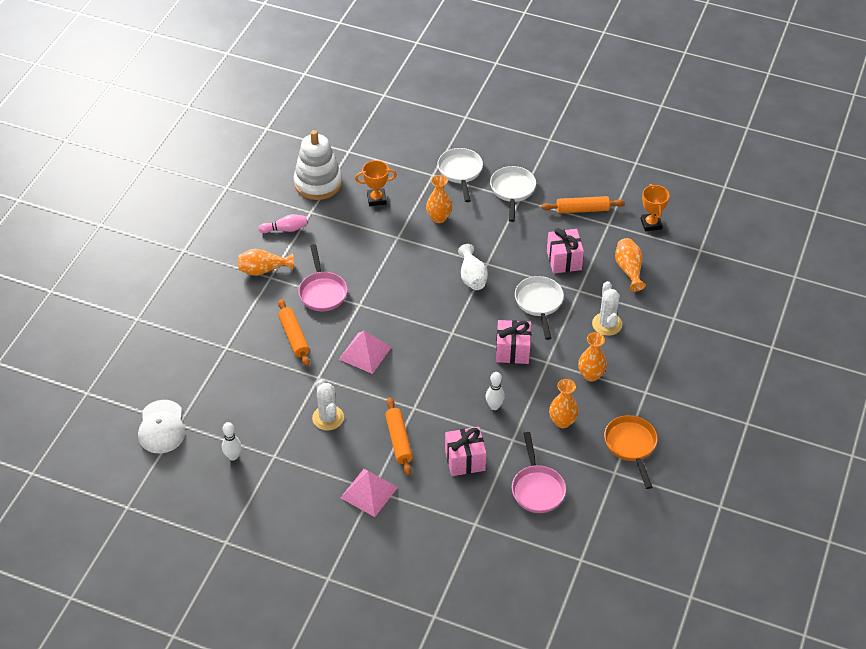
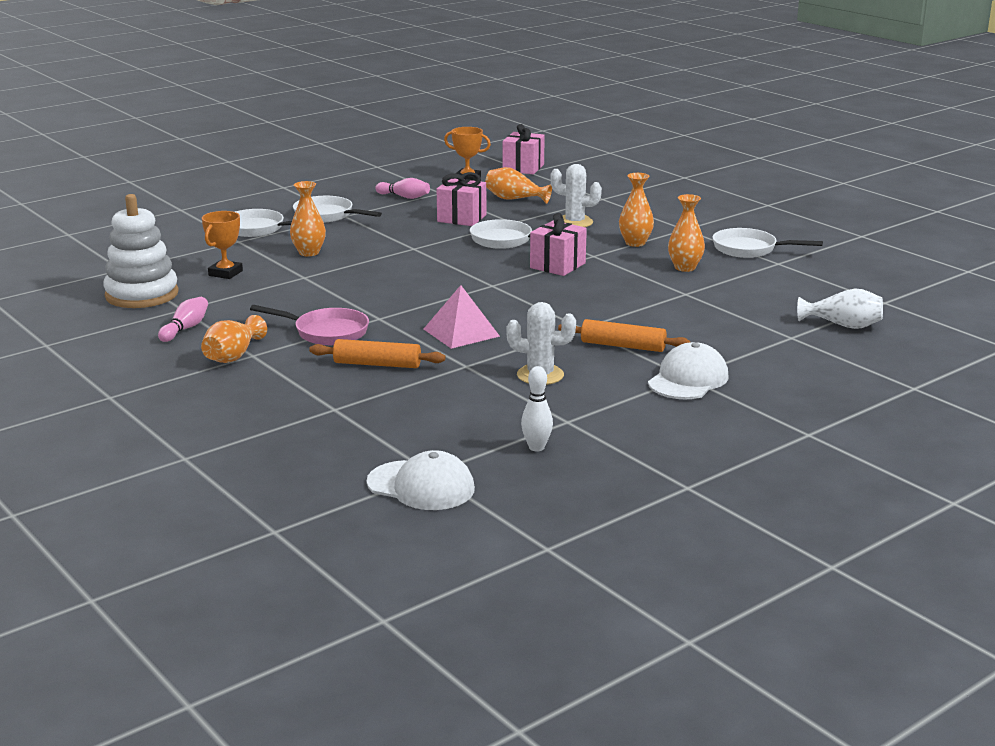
camera: 60 degrees left, 25 degrees down
(369, 492) = (688, 379): pink pyramid -> white cap
(465, 460) = (691, 321): pink gift -> pink gift (523, 168)
(472, 277) = (423, 258): white vase -> white vase (843, 325)
(494, 406) = (627, 290): white bowling pin -> none
(537, 489) = (767, 298): pink pan -> none
(582, 210) = (404, 197): orange rolling pin -> pink bowling pin
(631, 445) = (749, 249): orange pan -> white pan

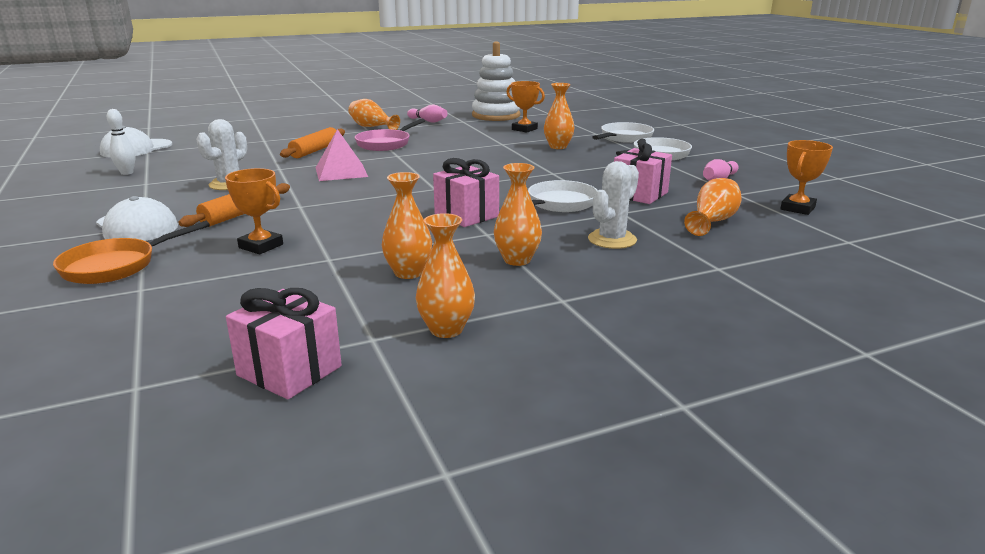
camera: 105 degrees right, 0 degrees up
(523, 168) = (866, 240): pink gift -> pink gift (289, 371)
(683, 320) = (261, 246): none -> orange trophy
(749, 249) = (446, 329): white pan -> orange vase
(768, 358) = (115, 266): none -> orange pan
(843, 325) = (117, 329): white vase -> none

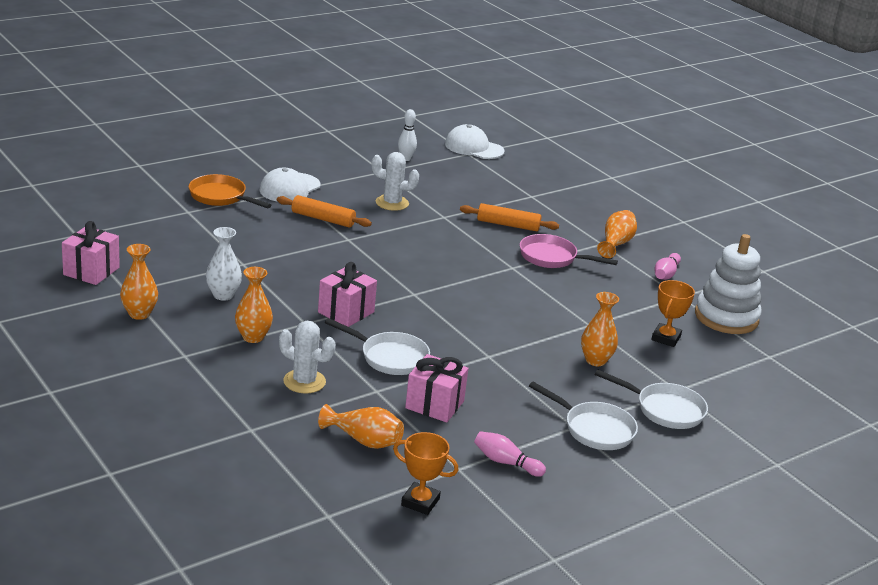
camera: 75 degrees right, 5 degrees up
(261, 246) = (262, 237): orange trophy -> none
(341, 172) = (445, 245): pink pyramid -> none
(408, 273) = (223, 295): orange vase -> white vase

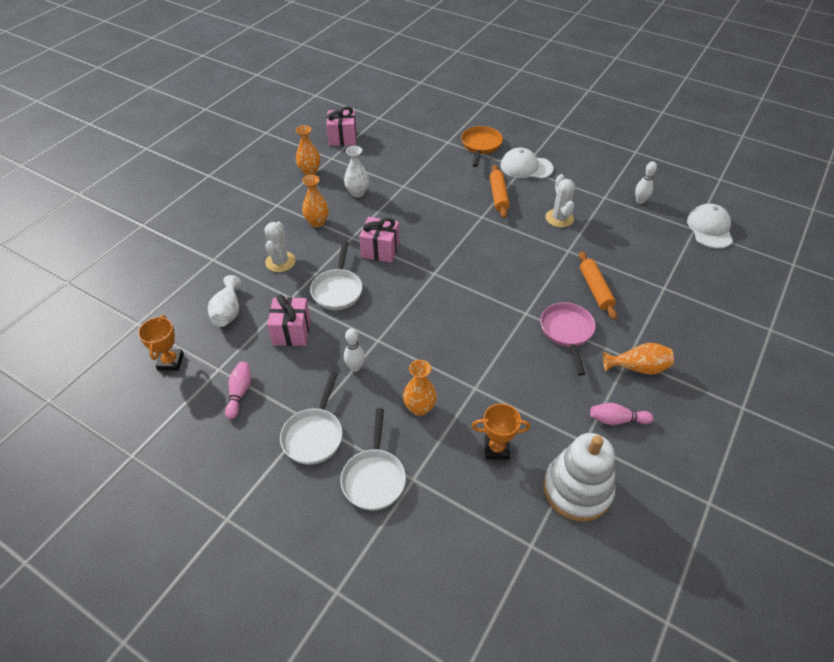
camera: 70 degrees right, 20 degrees up
(364, 440) = (228, 312): orange vase -> white vase
(518, 380) = (355, 367): none -> white bowling pin

